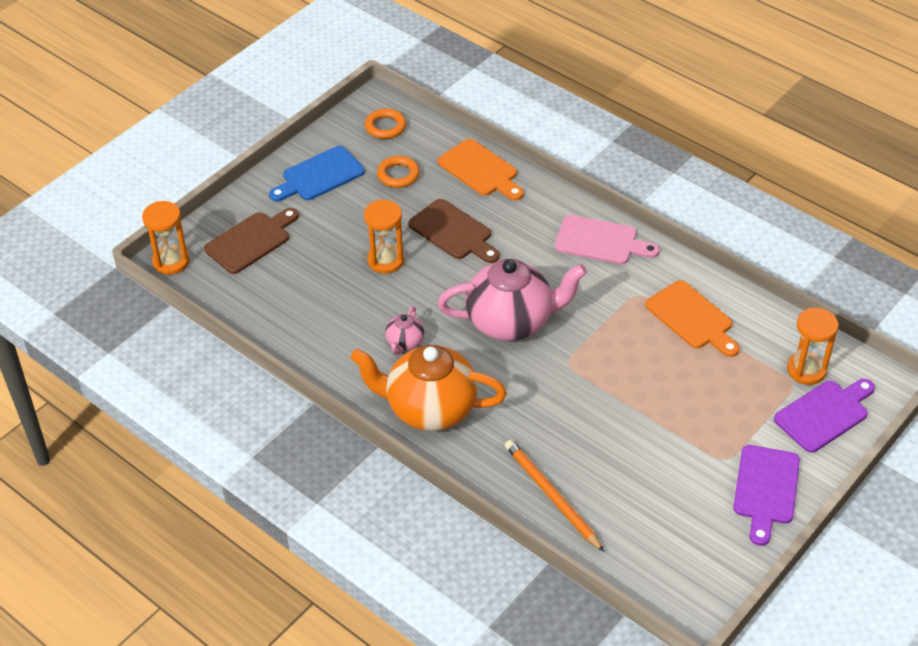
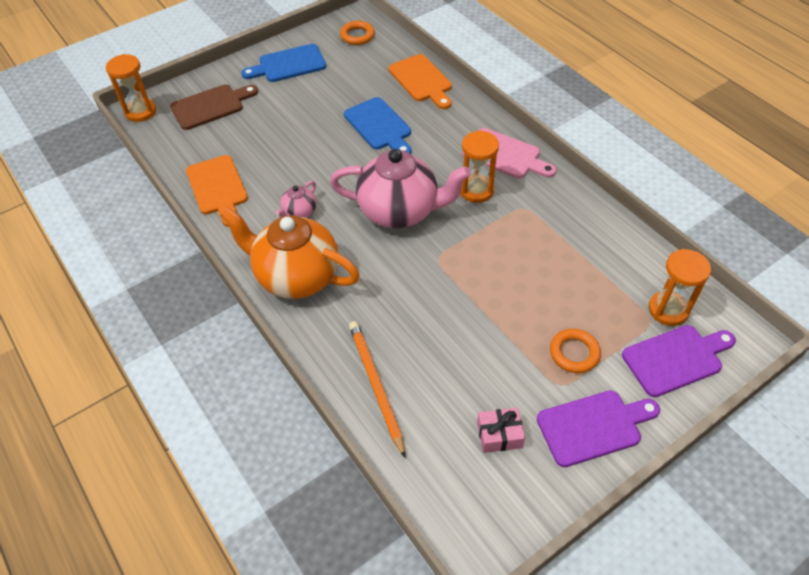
camera: 15 degrees right, 5 degrees up
(386, 260) = (313, 140): orange hourglass -> orange hourglass (476, 190)
(398, 175) = (352, 73): orange ring -> orange ring (574, 353)
(453, 232) = (379, 126): brown cutting board -> blue cutting board
(682, 514) = (499, 435): none -> pink gift
(692, 318) = (568, 238): orange cutting board -> orange cutting board (218, 188)
(765, 489) = (593, 426): purple cutting board -> purple cutting board turned 135 degrees counterclockwise

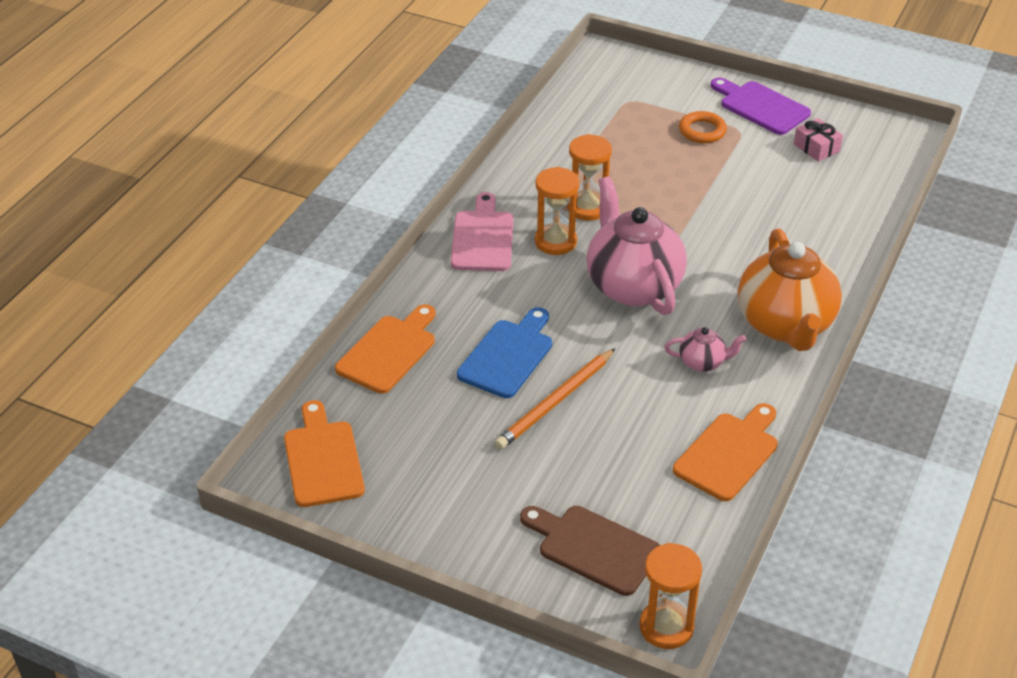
camera: 120 degrees left, 10 degrees down
(288, 64) = (442, 506): blue cutting board -> none
(357, 36) = (323, 459): orange ring -> orange cutting board
(376, 385) = (844, 225): orange pencil -> orange pencil (555, 402)
(668, 310) = (609, 94): orange hourglass -> orange hourglass (587, 208)
(676, 359) = (657, 82): purple cutting board -> none

